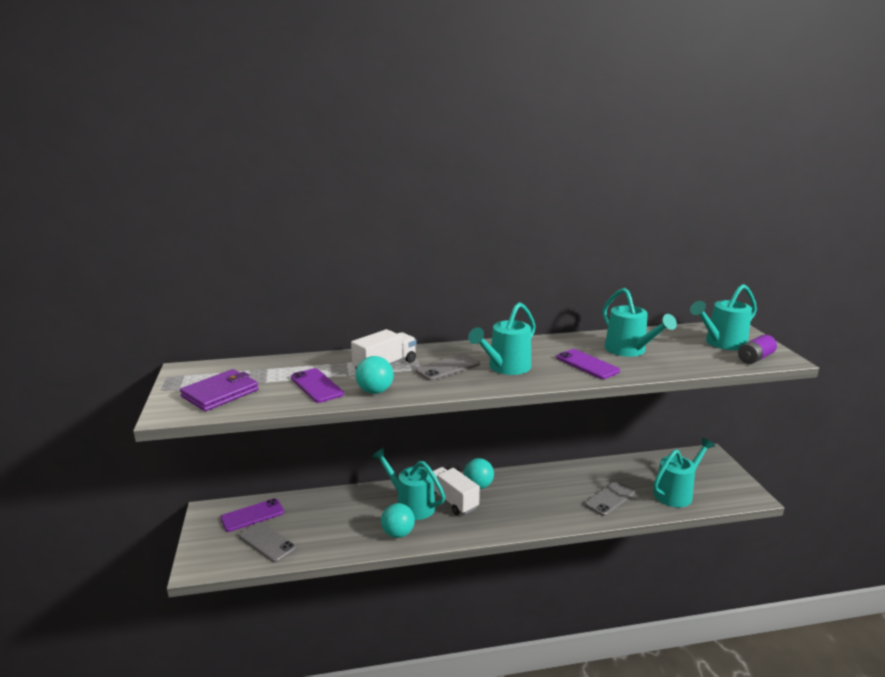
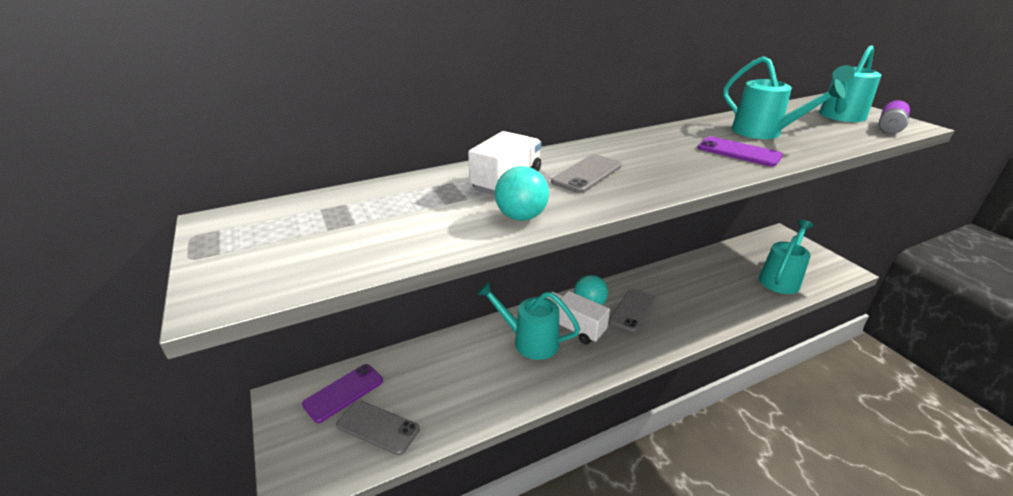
camera: 15 degrees left, 10 degrees up
(220, 393) = (292, 251): purple wallet -> none
(316, 386) = (434, 220): purple phone -> none
(398, 533) = (533, 381): turquoise ball -> none
(505, 368) = (654, 166): turquoise watering can -> none
(610, 499) = (726, 296): grey phone -> grey phone (632, 310)

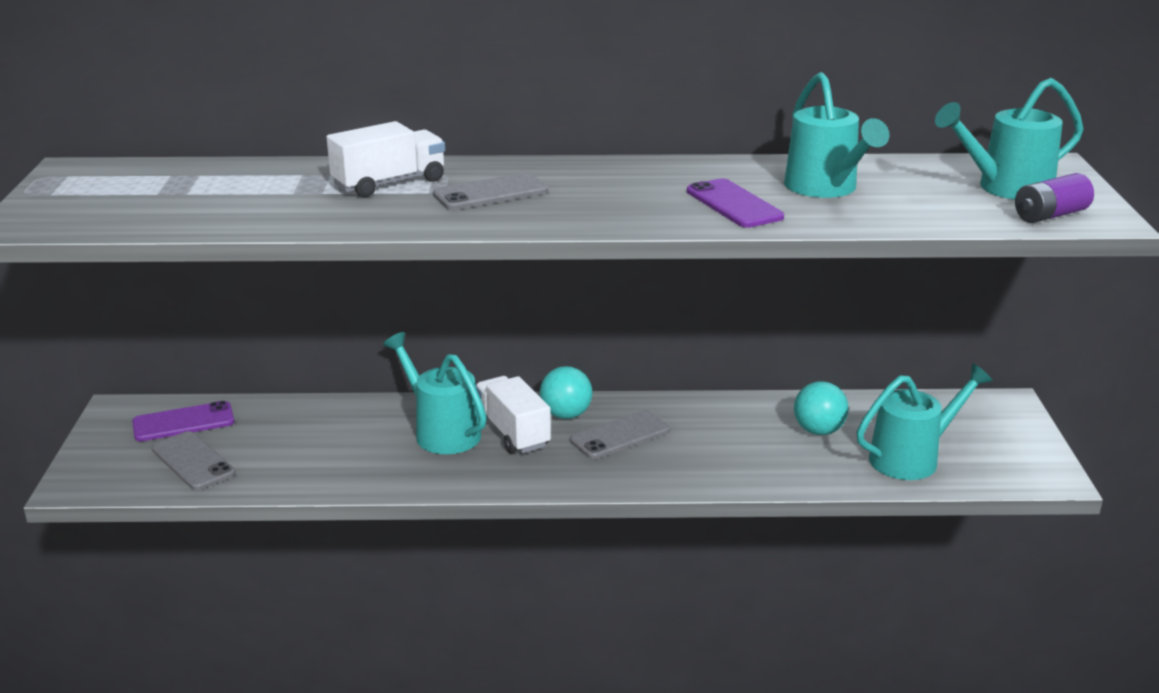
camera: 25 degrees right, 5 degrees down
(521, 217) = (351, 218): turquoise ball -> turquoise ball (818, 431)

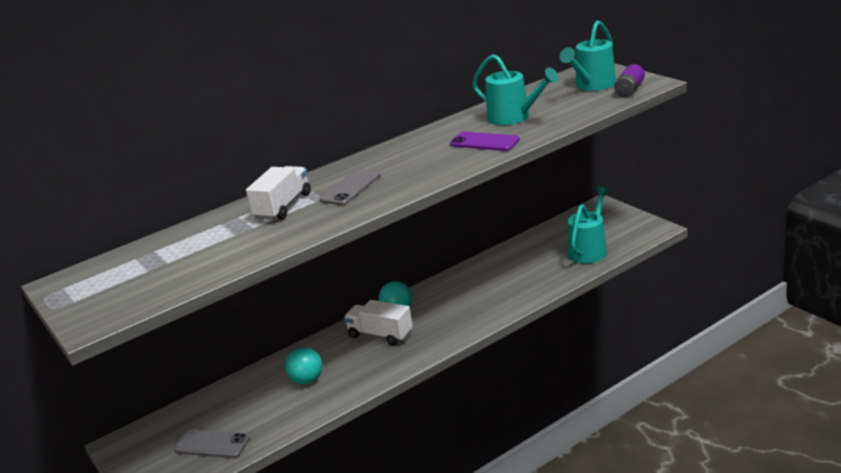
camera: 30 degrees left, 0 degrees up
(183, 422) = (173, 428): purple phone -> none
(441, 431) = (340, 354): turquoise watering can -> none
(620, 435) = (439, 308): grey phone -> none
(818, 431) = (532, 258): turquoise ball -> turquoise ball (307, 380)

